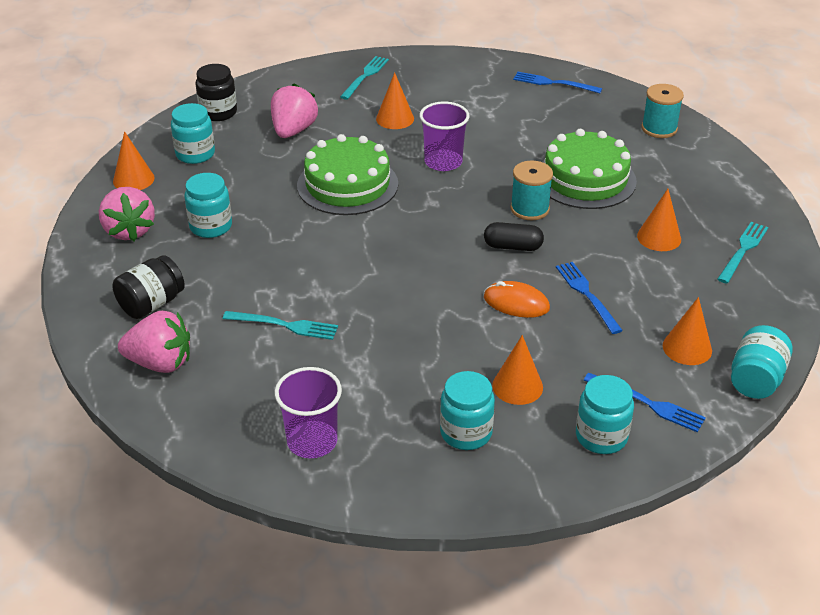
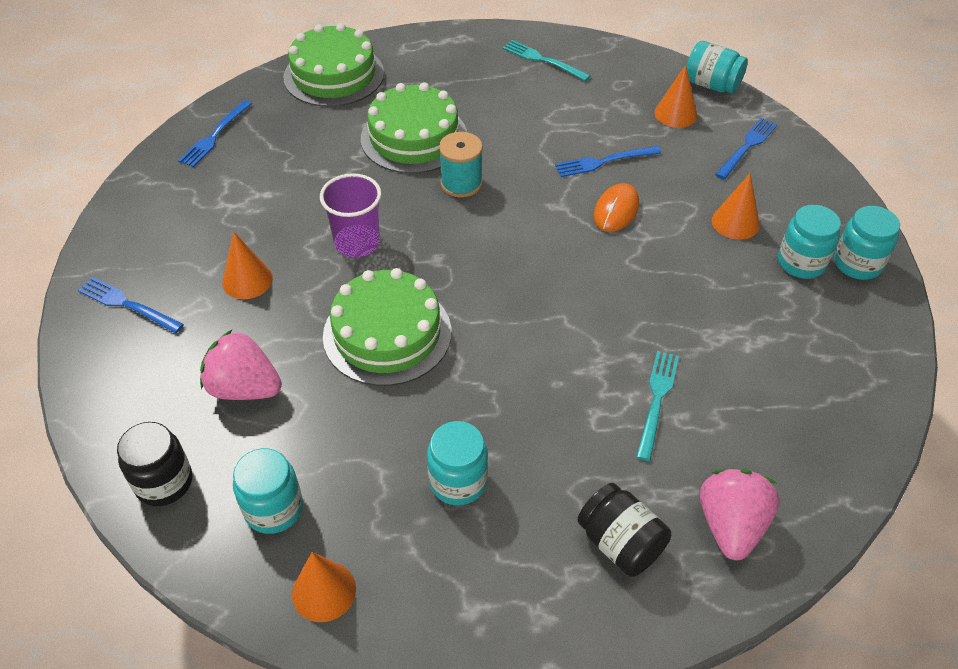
camera: 85 degrees left, 10 degrees up
(129, 231) = (456, 585): pink strawberry -> none
(312, 441) = (833, 378): purple cup -> none
(365, 76) = (127, 304): turquoise fork -> blue fork
(512, 246) = (525, 203): black capsule -> none
(601, 436) = (791, 179): turquoise jar -> turquoise jar (857, 264)
(659, 129) = (334, 75): turquoise spool -> green cake
(659, 237) = (519, 104): orange cone -> none

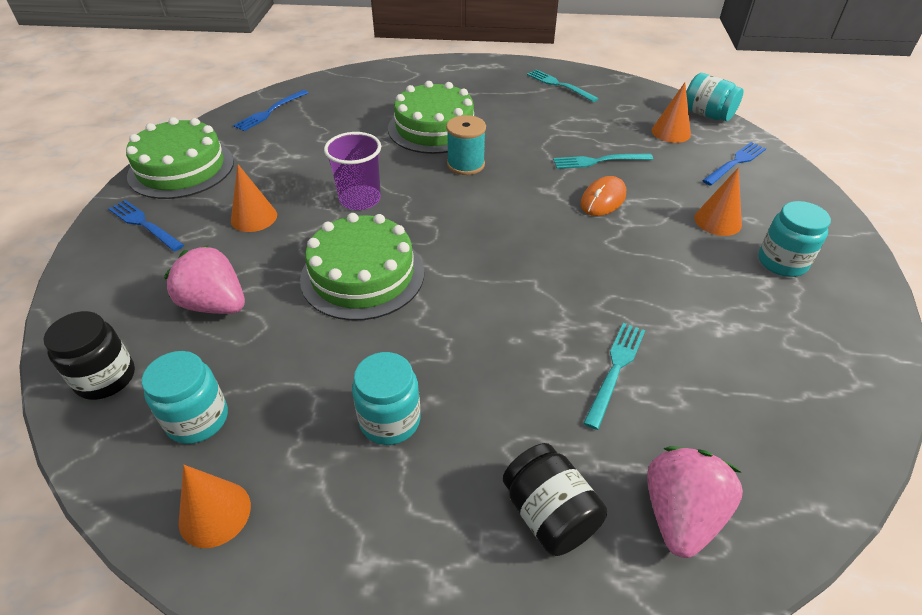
camera: 10 degrees right, 5 degrees down
(334, 75) = (381, 80): green cake -> green cake (181, 168)
(603, 162) = (598, 161): blue fork -> turquoise fork
(857, 264) = (841, 270): turquoise jar -> none

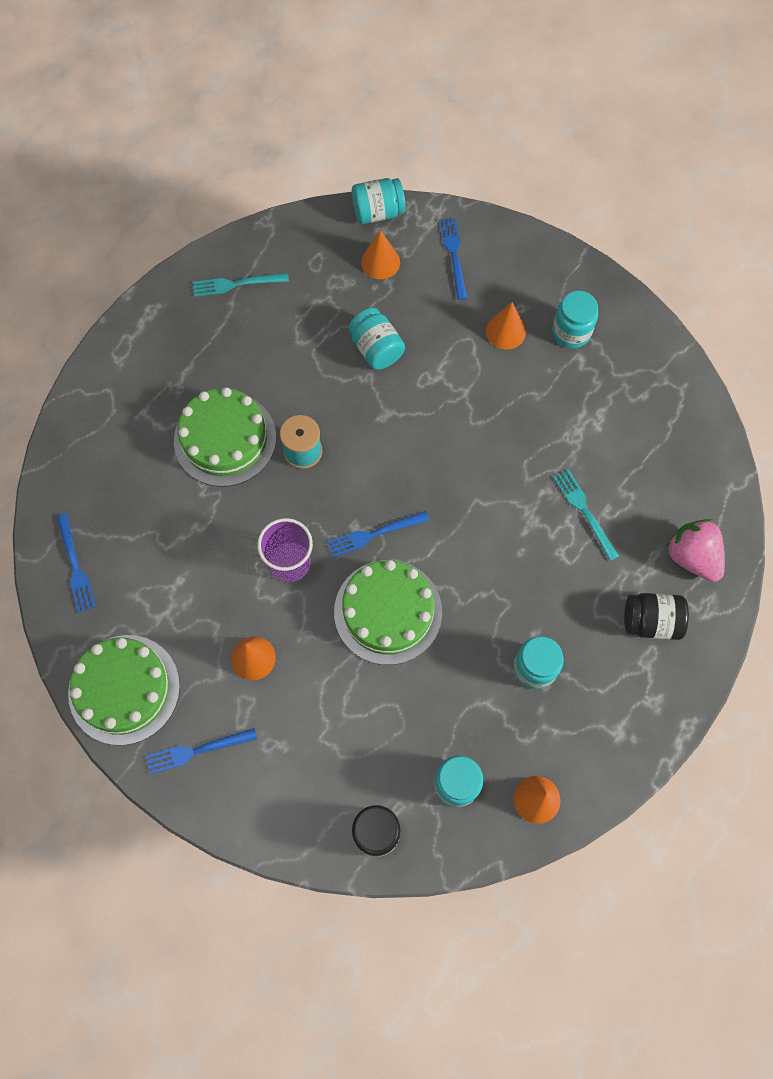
camera: 55 degrees left, 25 degrees up
(215, 304) = (347, 731): pink strawberry -> none
(432, 232) = (374, 534): none -> blue fork
(598, 161) = (376, 349): turquoise fork -> turquoise jar
(603, 199) = (425, 385): orange mouse -> none

